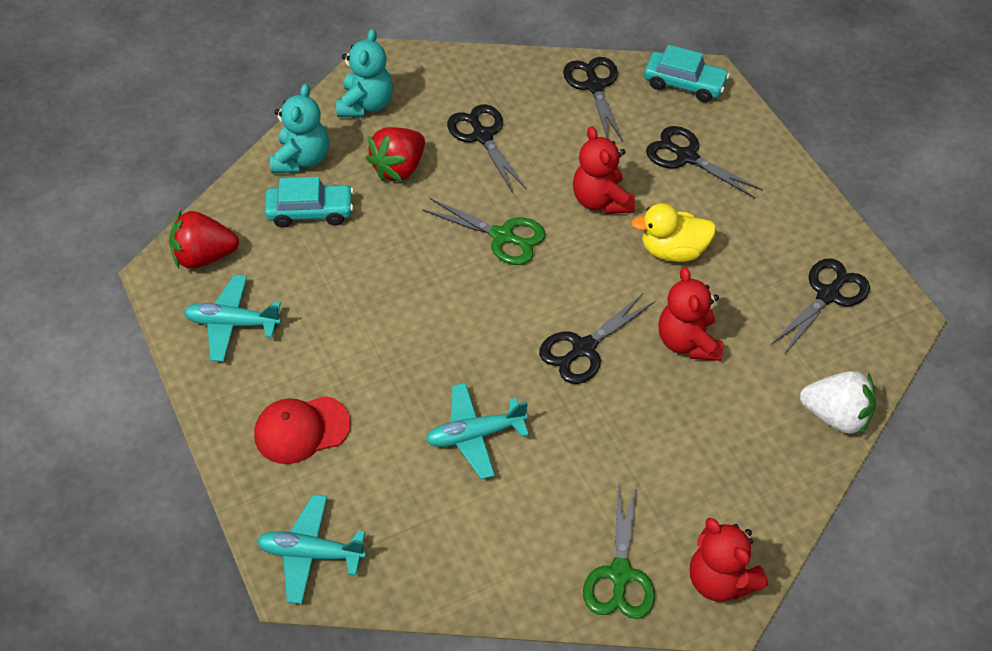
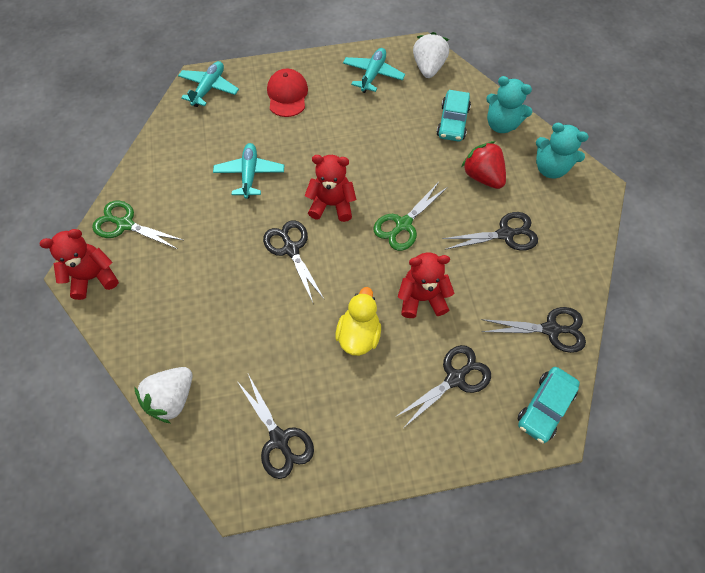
camera: 105 degrees right, 10 degrees up
(204, 256) = (428, 68): red strawberry -> white strawberry
(688, 342) = (273, 317): red teddy bear -> red teddy bear (332, 204)

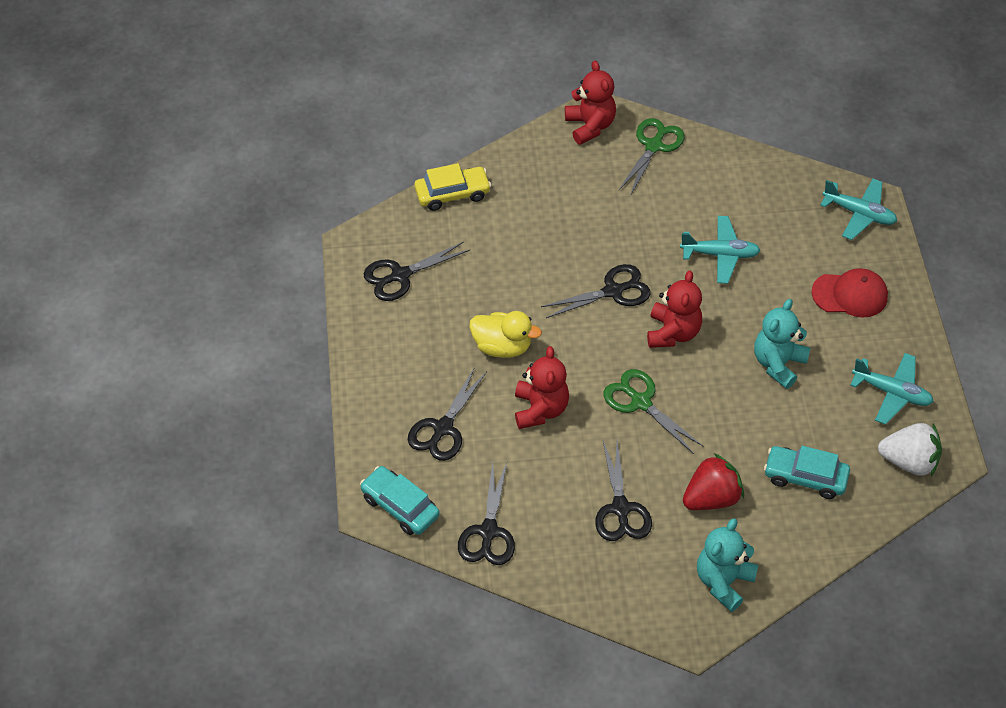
camera: 95 degrees right, 10 degrees down
(172, 398) = (452, 194): white strawberry -> yellow car
(455, 378) = (443, 429): black scissors -> black scissors turned 60 degrees clockwise
(501, 124) = (801, 536): turquoise teddy bear -> turquoise teddy bear (778, 364)

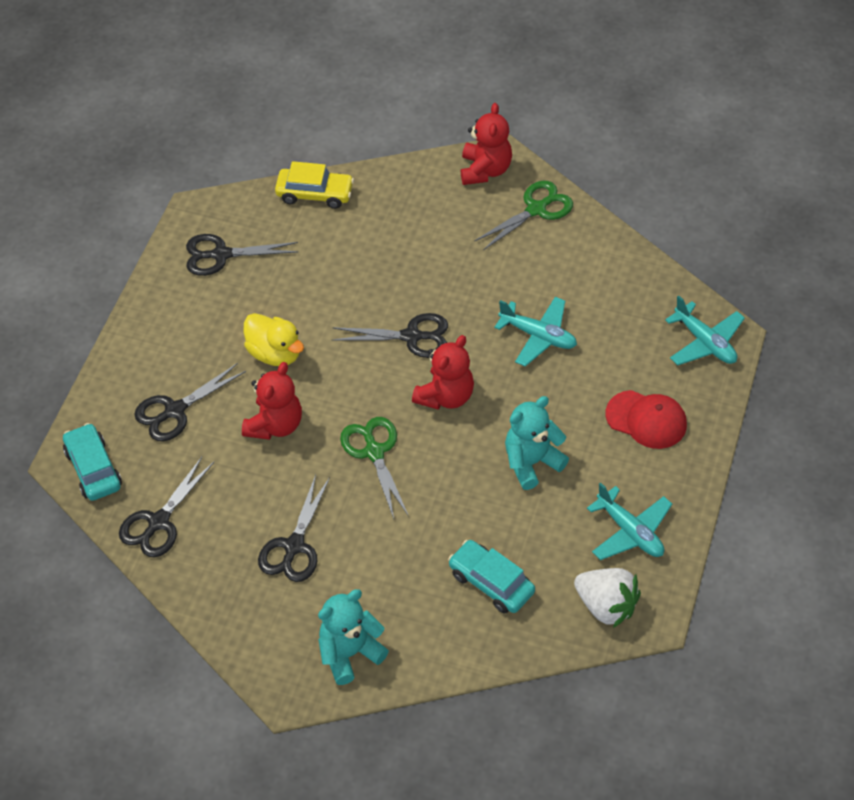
camera: 25 degrees right, 0 degrees up
(711, 498) = (387, 569): red strawberry -> none

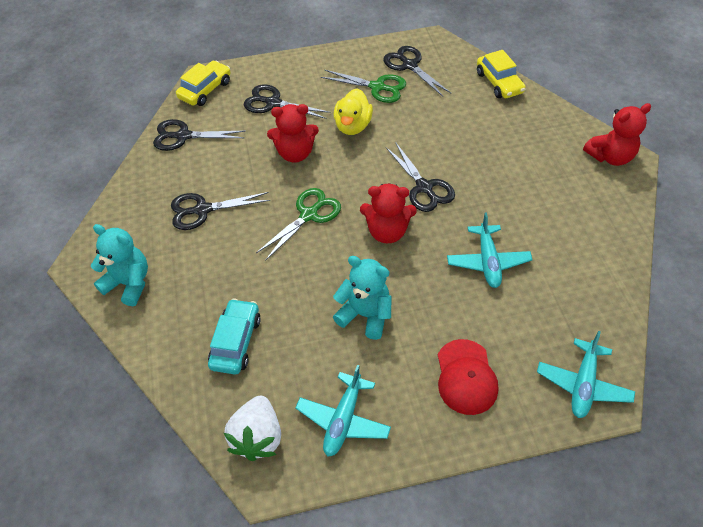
camera: 60 degrees right, 0 degrees up
(93, 469) = (205, 90): turquoise car -> yellow car
(536, 209) = (606, 203): green scissors -> green scissors (377, 87)

